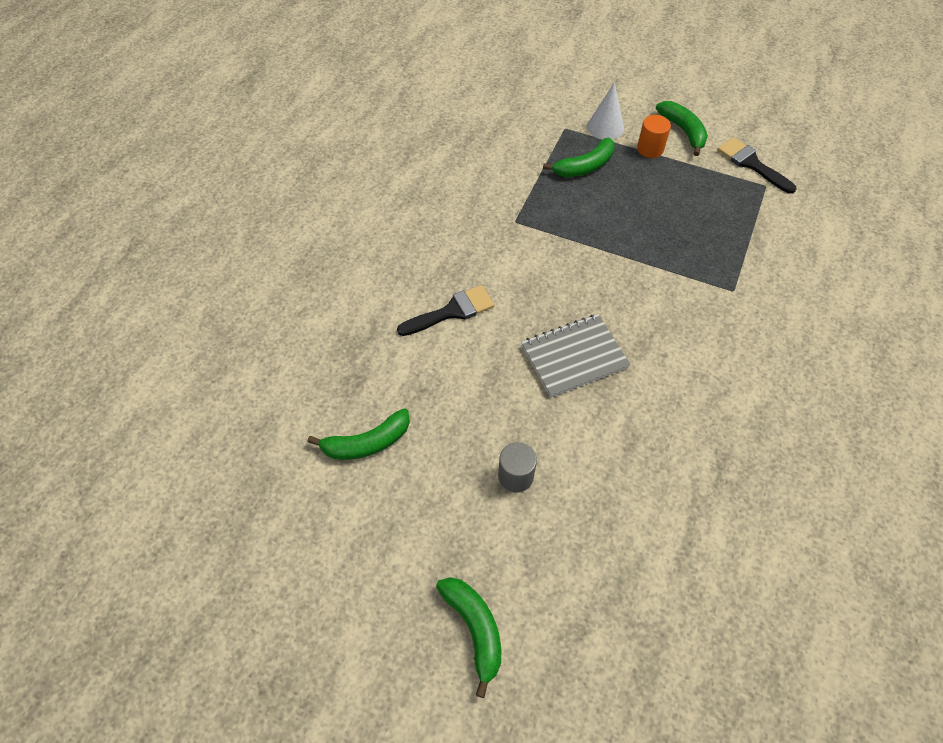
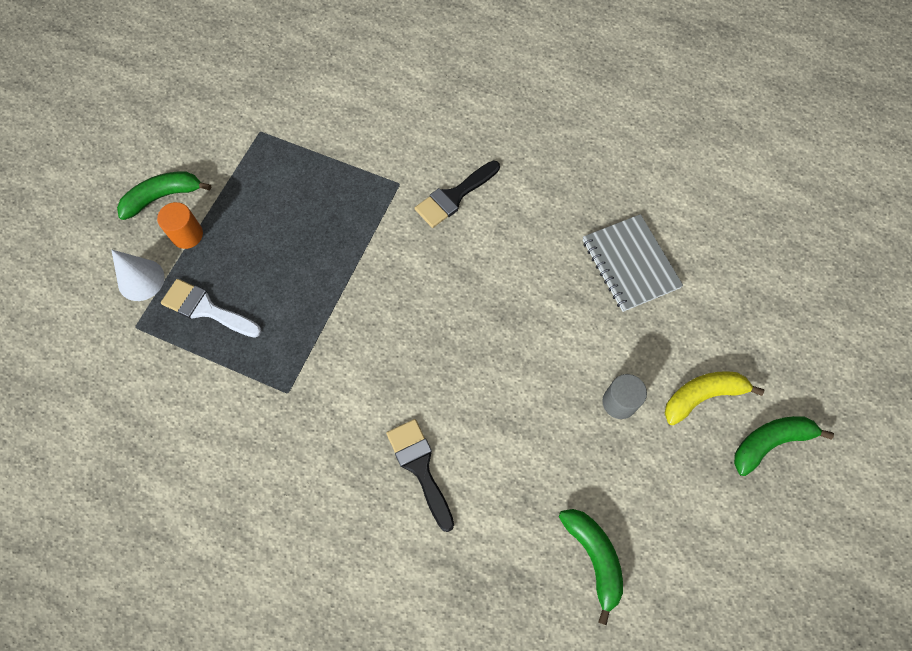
camera: 90 degrees left, 10 degrees up
(525, 561) = (702, 396): none -> yellow banana
(574, 357) = (480, 339): grey notebook -> grey notebook (630, 264)
(584, 166) = (206, 309): green banana -> white brush
(751, 164) = (226, 139): black brush -> black brush (454, 196)

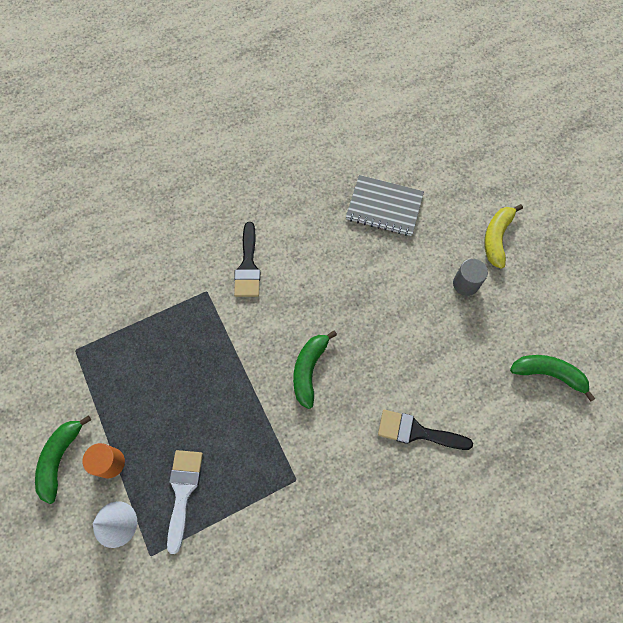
camera: 50 degrees left, 0 degrees up
(206, 309) = (183, 491): white brush -> white brush turned 120 degrees clockwise
(770, 442) = (549, 228): green banana -> green banana (309, 370)

